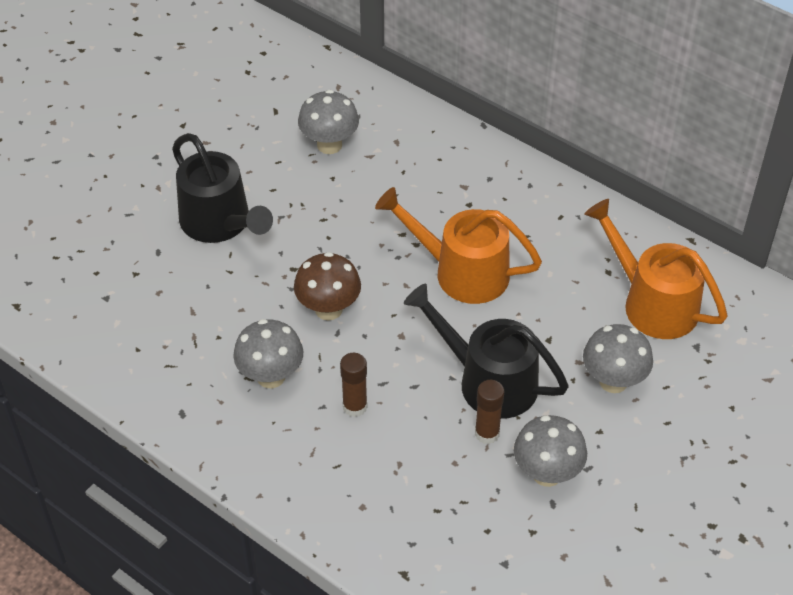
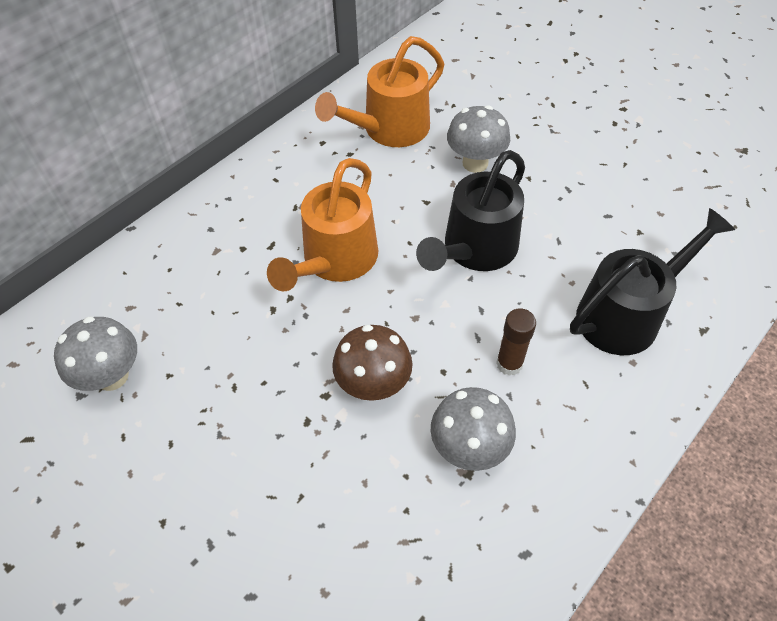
camera: 85 degrees left, 5 degrees up
(220, 223) = (216, 509): black watering can -> black watering can (627, 314)
(487, 433) = (537, 255): brown glue stick -> none
(547, 473) = (577, 216): grey mushroom -> none

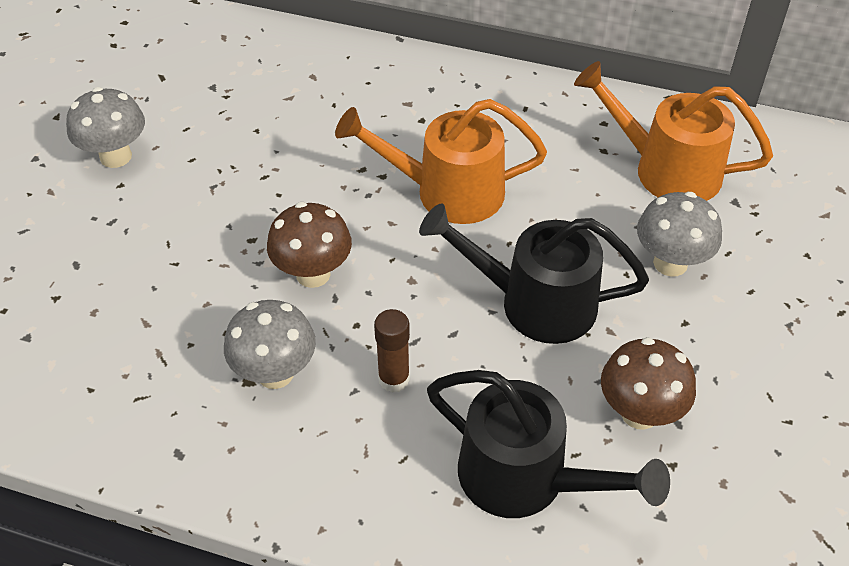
camera: 65 degrees right, 5 degrees down
(112, 376) = (238, 97): grey mushroom -> grey mushroom (116, 156)
(593, 231) = (639, 413): none -> brown mushroom

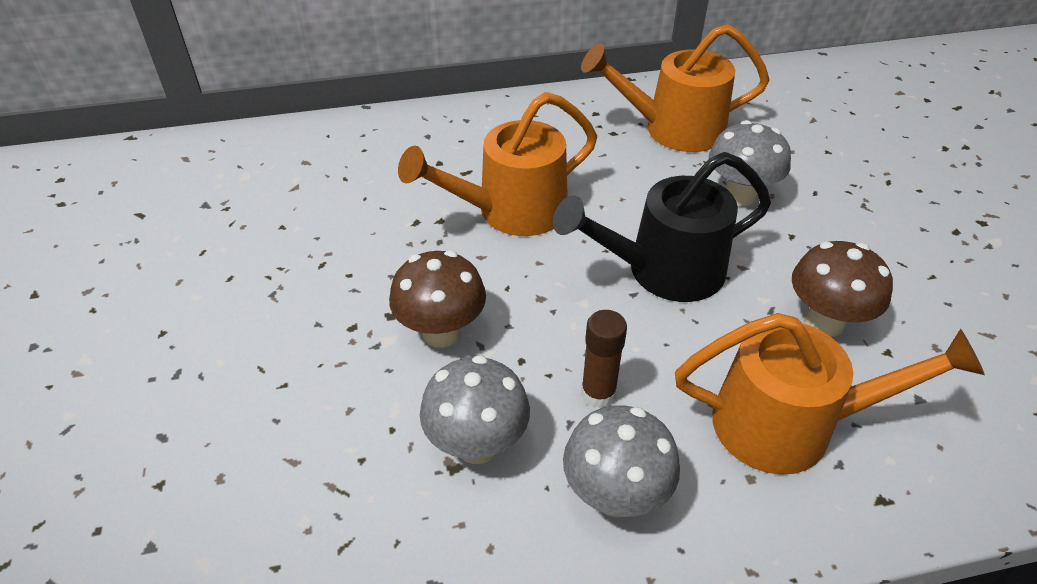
camera: 30 degrees left, 5 degrees down
(116, 156) = (137, 307): grey mushroom -> grey mushroom (615, 496)
(526, 479) = (790, 425): black watering can -> orange watering can

